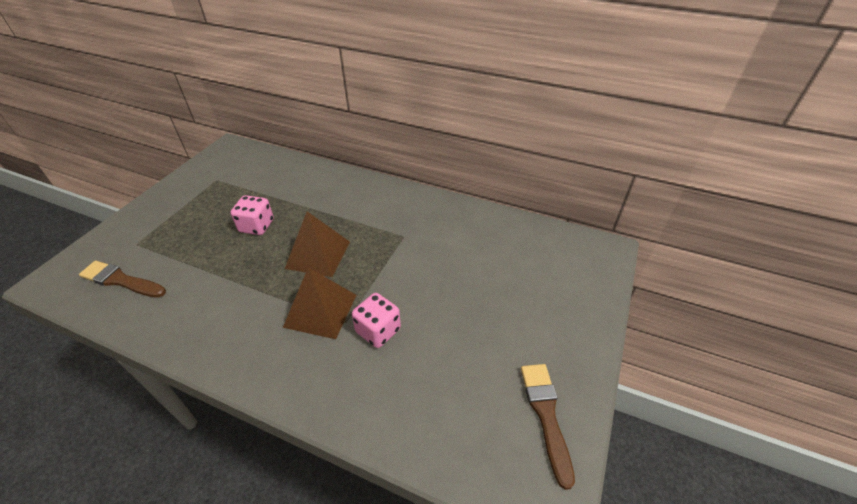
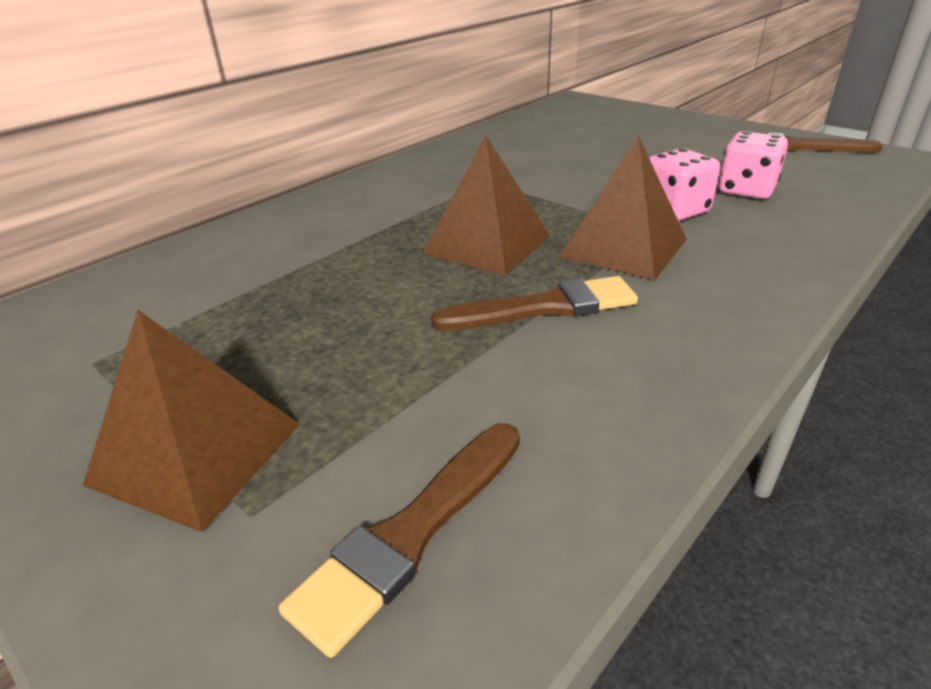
camera: 70 degrees left, 10 degrees down
(165, 222) = (196, 453): none -> brown pyramid
(253, 288) = (544, 307): none -> brown brush
(256, 226) = (351, 303): pink dice -> pink dice (746, 190)

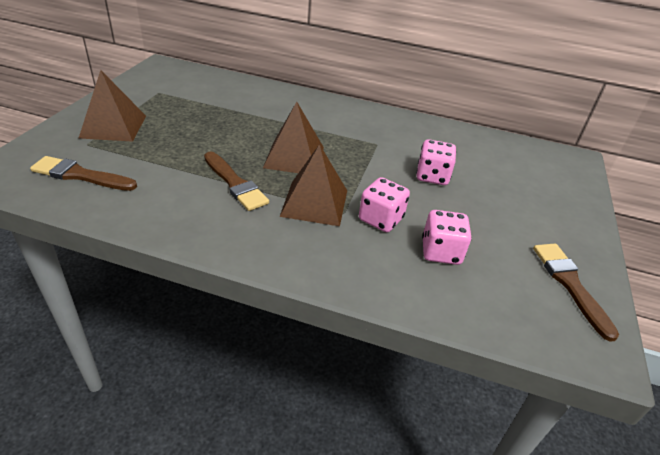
camera: 60 degrees right, 5 degrees up
(583, 165) = (432, 176): none -> pink dice

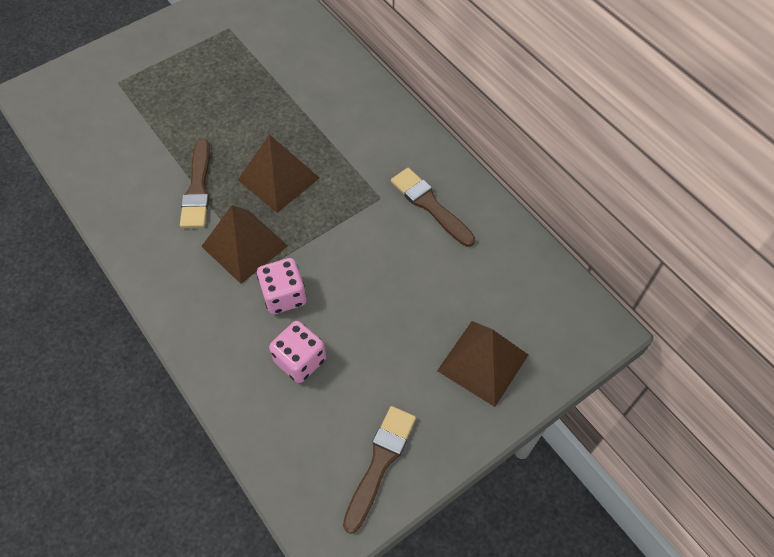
camera: 40 degrees right, 20 degrees up
(80, 175) = (88, 121): brown brush -> brown brush (430, 205)
(113, 126) = (154, 66): brown pyramid -> brown pyramid (482, 362)
(432, 176) = (392, 269): pink dice -> none

